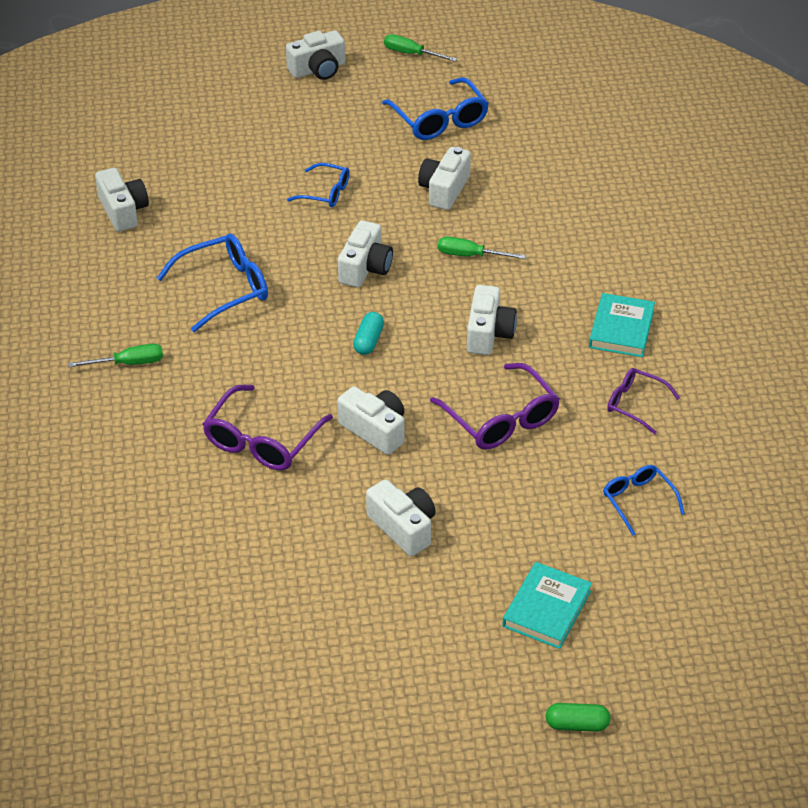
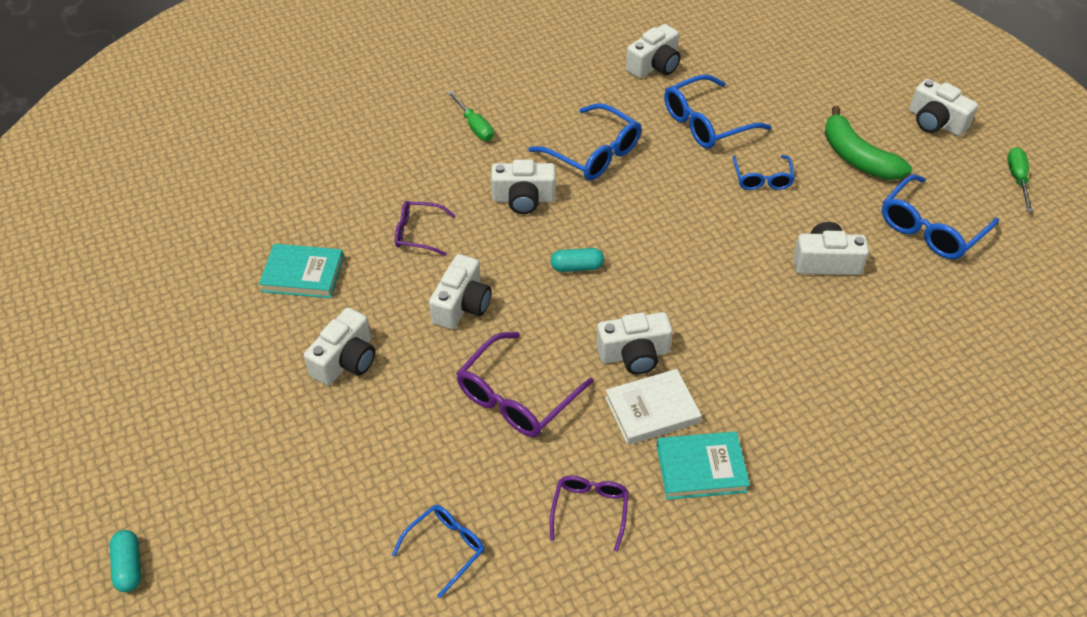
camera: 70 degrees right, 5 degrees up
(230, 203) = (706, 123): none -> blue glasses
(262, 441) = (418, 233): purple glasses -> purple glasses, size x0.61
(333, 129) = (857, 157): none -> green banana
(365, 268) = (675, 236): white camera -> white camera (523, 199)
(470, 255) = (740, 309): green screwdriver -> none
(547, 609) = (272, 502): turquoise book -> turquoise book (303, 274)
(552, 340) = (652, 410): none -> white book
(577, 725) = (129, 566): green capsule -> turquoise capsule

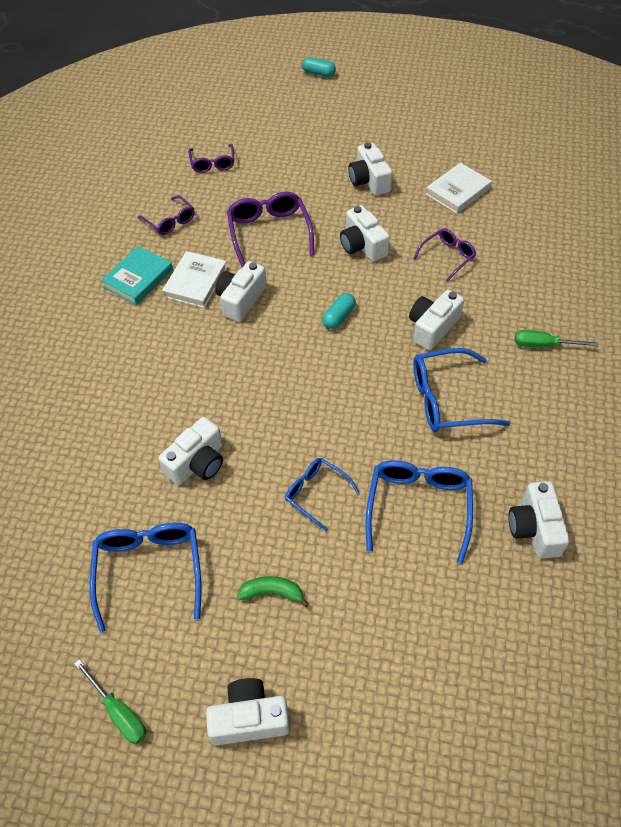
camera: 130 degrees right, 5 degrees up
(303, 274) = (458, 191): turquoise book -> white book
(445, 548) = (213, 163): blue glasses -> purple glasses
(857, 157) = (272, 592): green banana -> green banana, size x0.55

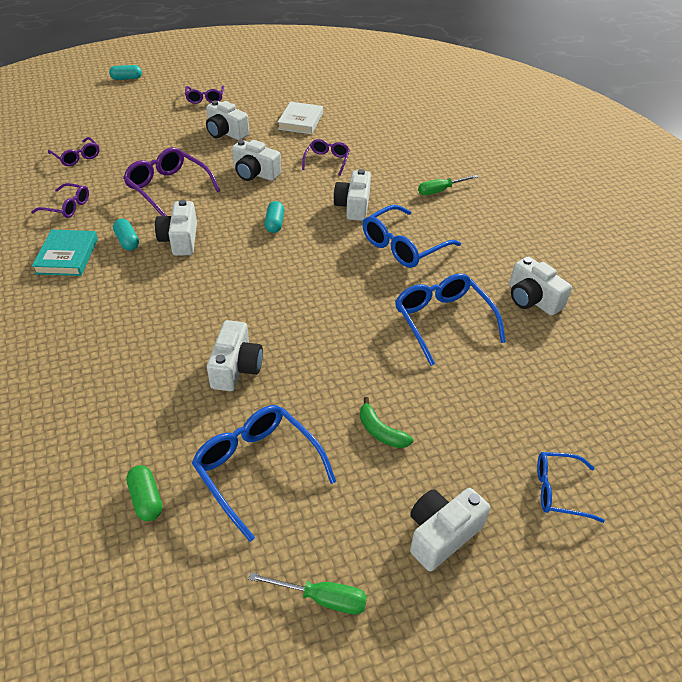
camera: 35 degrees left, 10 degrees down
(54, 550) = (146, 499): none -> green capsule
(195, 282) = (127, 241): white book -> turquoise capsule
(272, 592) = (381, 431): green banana -> green banana turned 105 degrees counterclockwise
(316, 493) = (357, 346): blue glasses -> blue glasses (558, 491)
(378, 126) = (205, 99): none -> purple glasses

